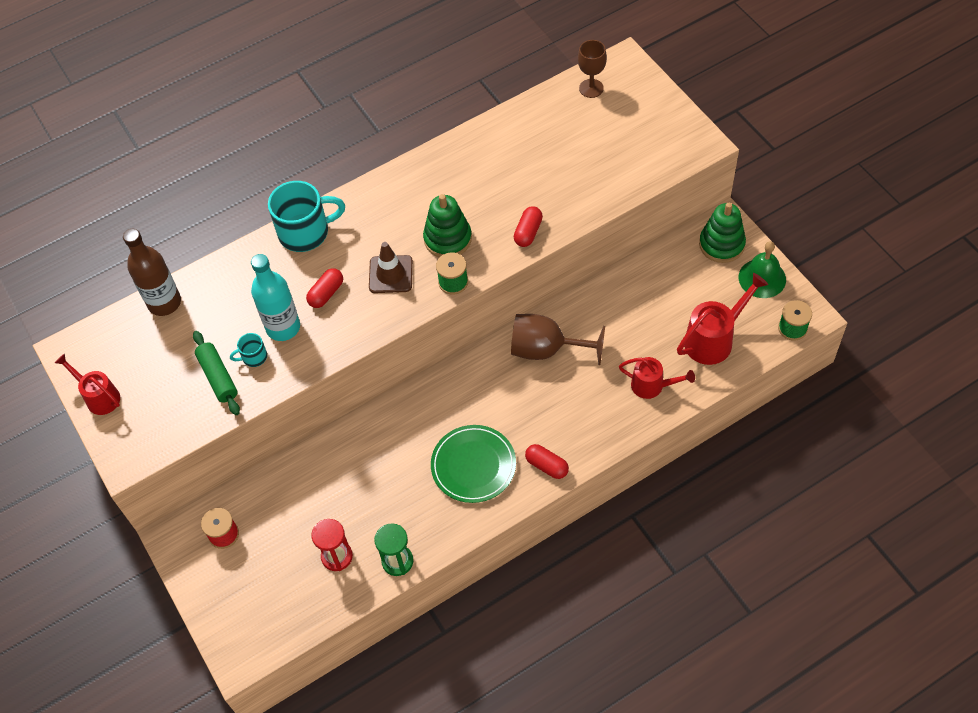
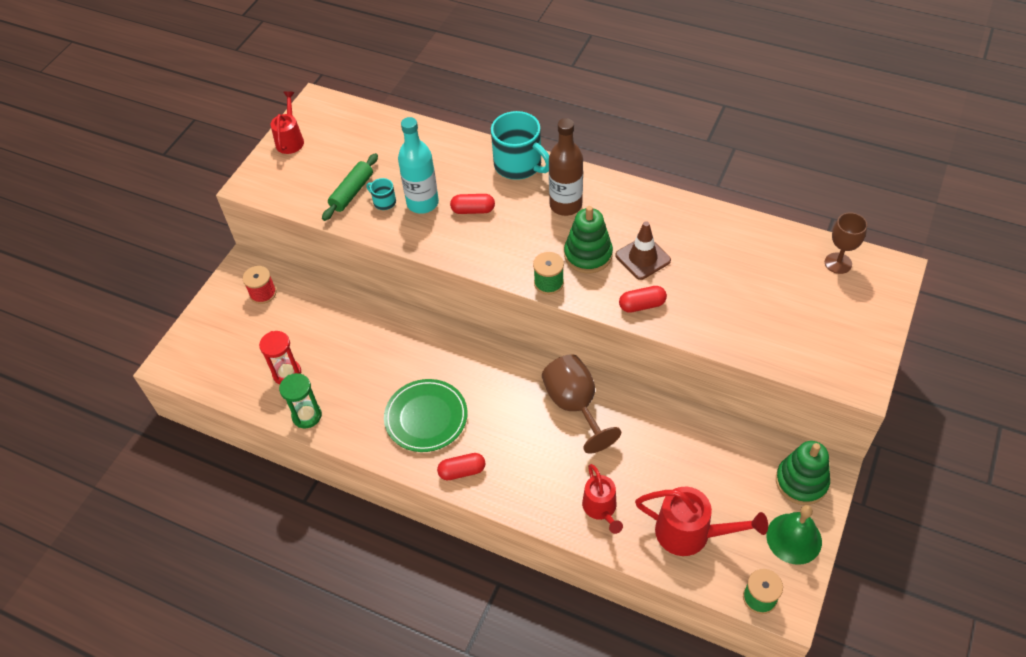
camera: 55 degrees right, 5 degrees down
(164, 303) = (393, 126): brown bottle -> brown bottle (565, 205)
(390, 274) = (523, 238): brown traffic cone -> brown traffic cone (642, 258)
(546, 466) = (462, 471): red capsule -> red capsule turned 75 degrees clockwise

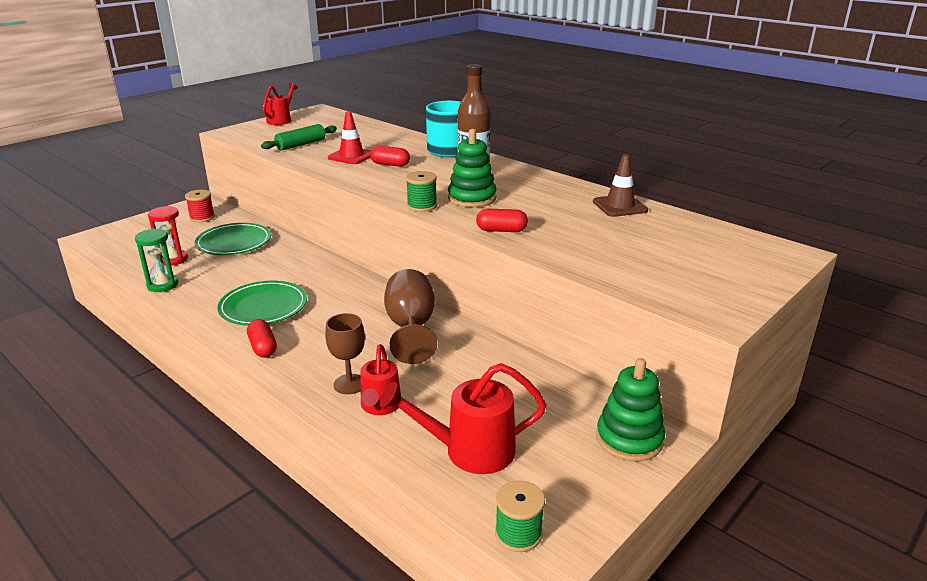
camera: 15 degrees right, 25 degrees down
(329, 327) = (234, 242): none -> green plate
(384, 202) = (321, 151): turquoise mug -> none
(422, 203) = (351, 156): turquoise bottle -> red traffic cone
(462, 471) = (263, 347): red capsule -> red capsule turned 60 degrees clockwise
(642, 258) = (523, 207): brown traffic cone -> brown traffic cone (619, 206)
(691, 533) = (468, 451): red watering can -> red watering can turned 135 degrees clockwise
(794, 538) = (594, 487): green bell -> none
(838, 263) = (729, 240): brown goblet -> brown goblet (349, 384)

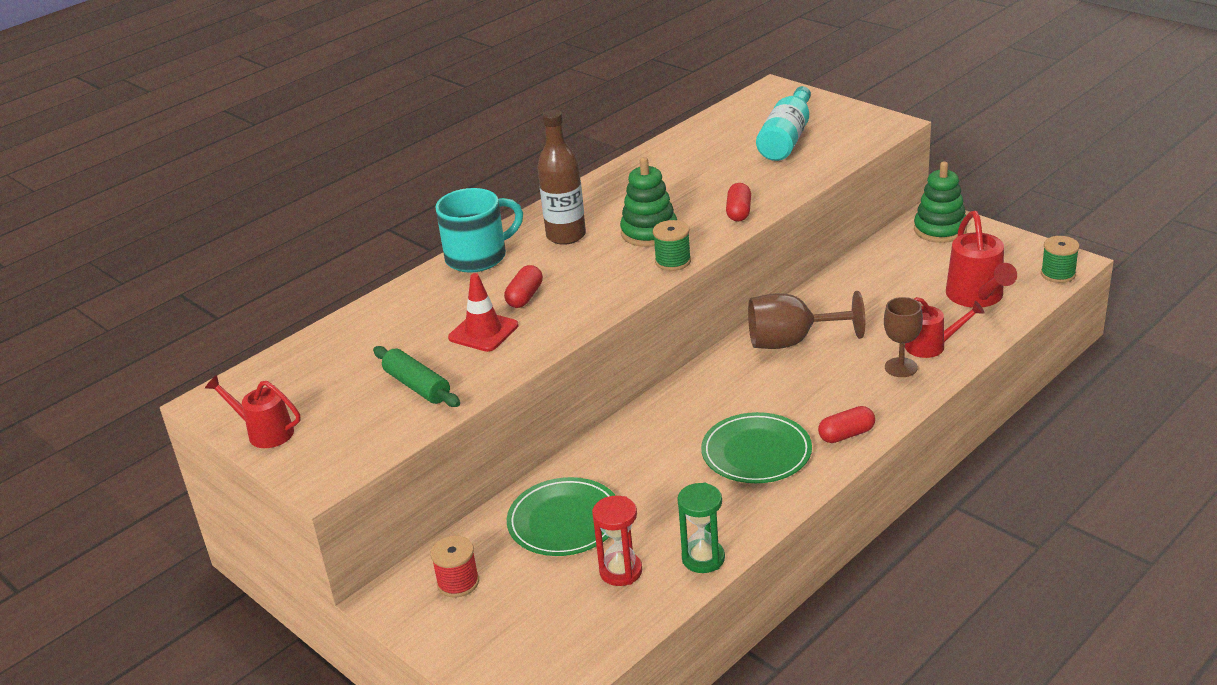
camera: 85 degrees left, 5 degrees up
(619, 206) = (672, 153): brown traffic cone -> none
(662, 256) = (786, 138): none -> turquoise bottle

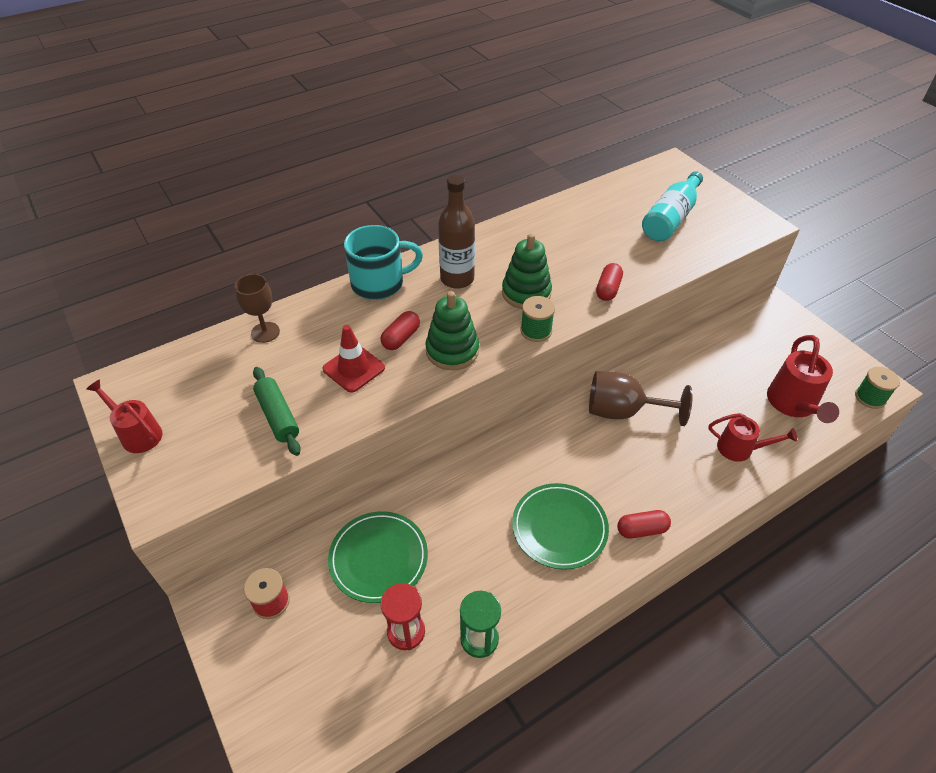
camera: 10 degrees right, 15 degrees up
(901, 367) = (708, 466): brown goblet -> brown goblet (265, 332)
(940, 230) = (778, 323): green stacking toy -> green stacking toy (452, 351)

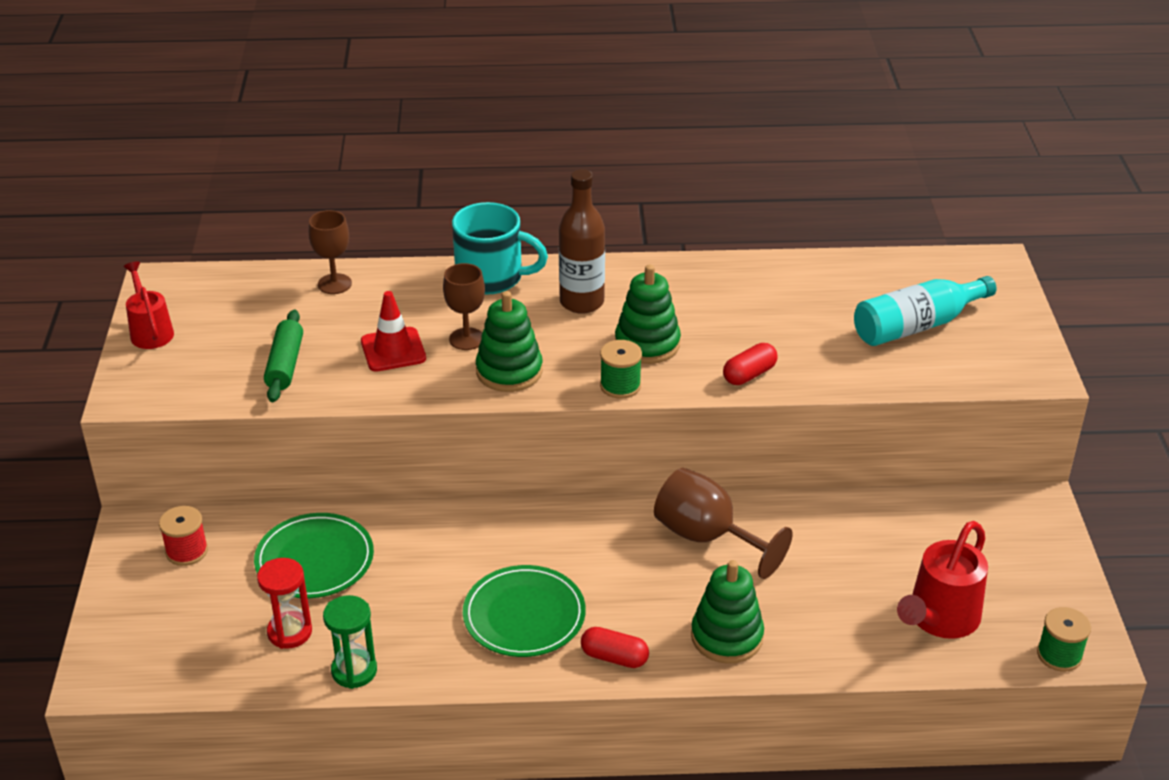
camera: 30 degrees right, 10 degrees down
(401, 338) = (466, 339): red capsule -> brown goblet
(693, 478) = (727, 636): none -> green stacking toy
(740, 449) = (817, 634): red watering can -> none

